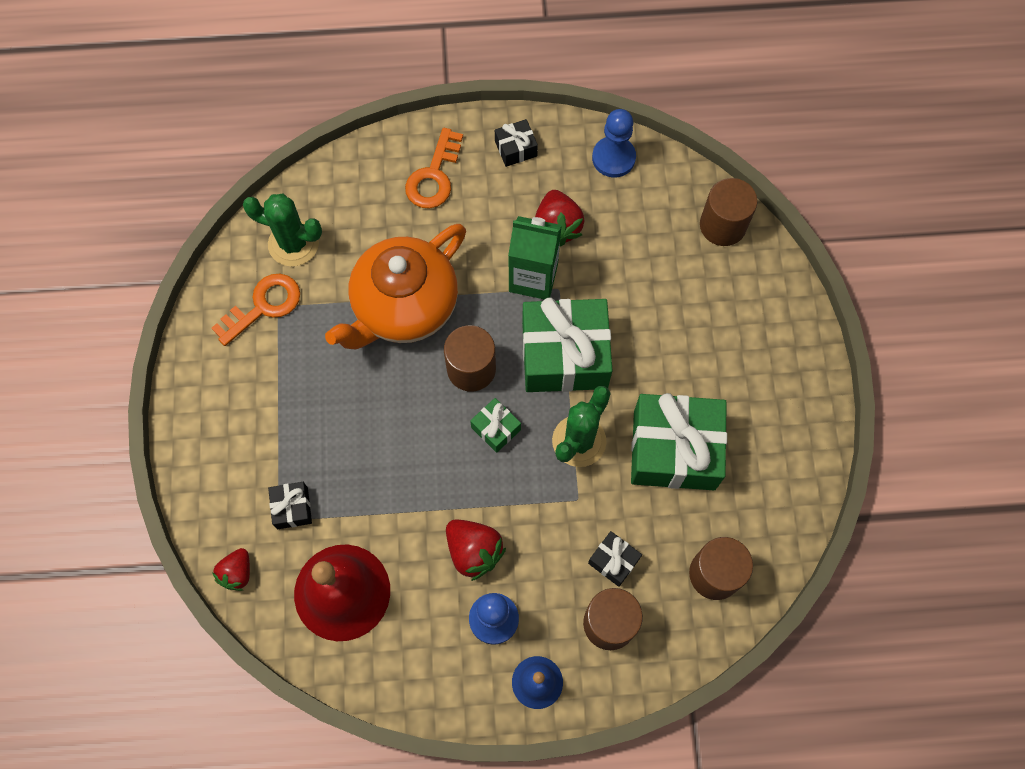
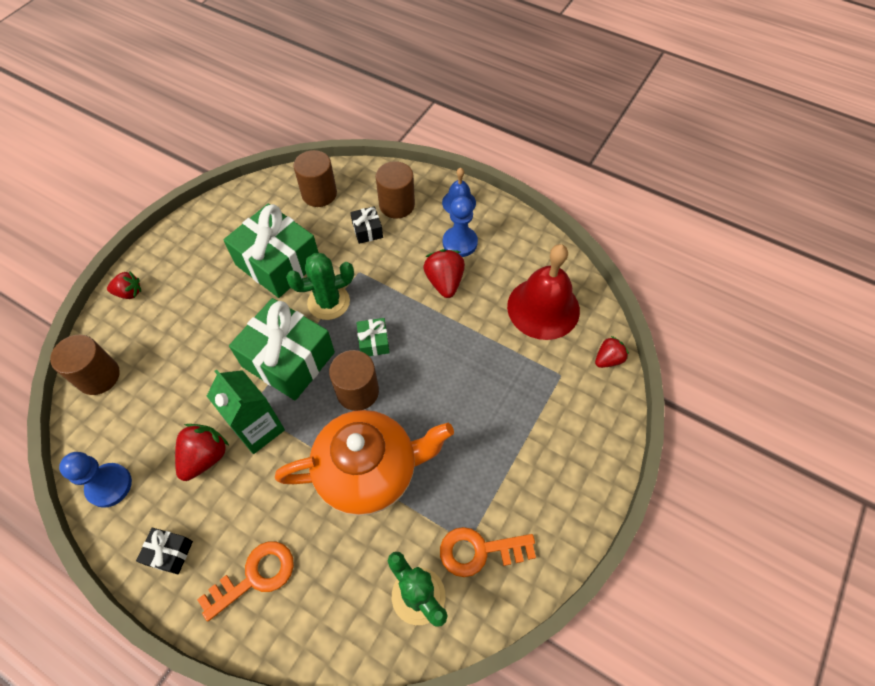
camera: 145 degrees left, 10 degrees down
(292, 508) = (547, 377): black gift -> none
(788, 314) = (129, 293): none -> red strawberry

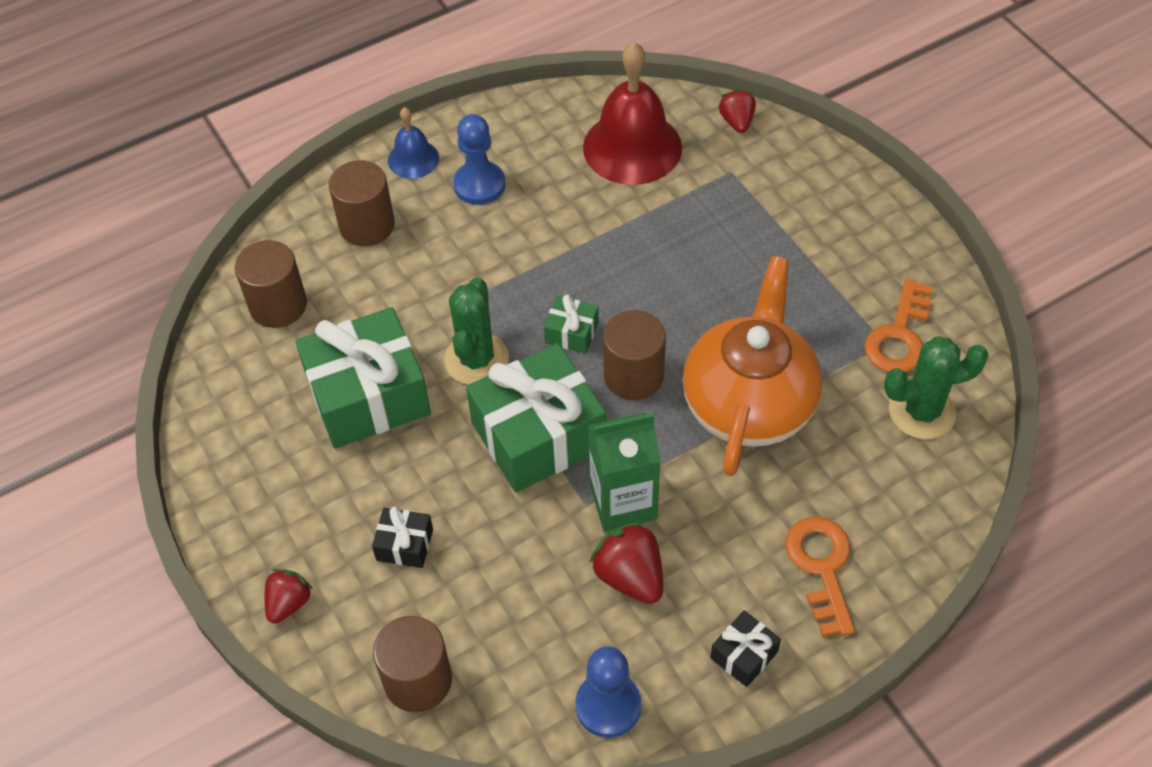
camera: 60 degrees left, 5 degrees down
(367, 230) = (387, 274): black gift -> black gift (404, 545)
(444, 282) = (529, 225): red strawberry -> none

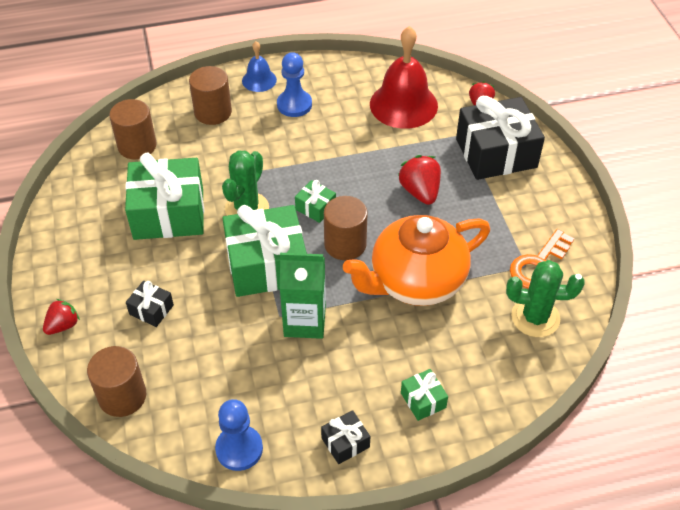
camera: 15 degrees right, 5 degrees down
(630, 576) = (289, 370): red strawberry -> red strawberry (420, 192)
(749, 404) = (416, 281): orange teapot -> orange teapot turned 150 degrees counterclockwise
(785, 188) = (496, 153): none -> black gift
(821, 567) = (423, 400): orange key -> green gift

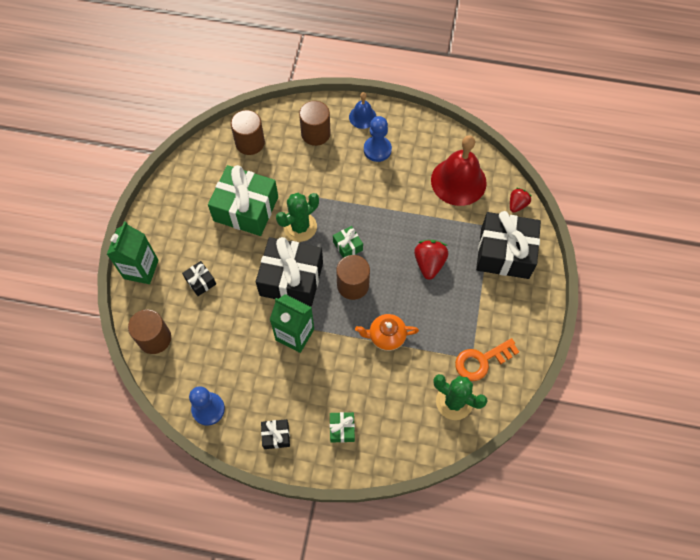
camera: 25 degrees right, 15 degrees up
(63, 325) = (141, 269): red strawberry -> green carton
(267, 265) = (291, 279): green gift -> black gift
(416, 281) = (386, 336): orange teapot -> orange teapot, size x0.51

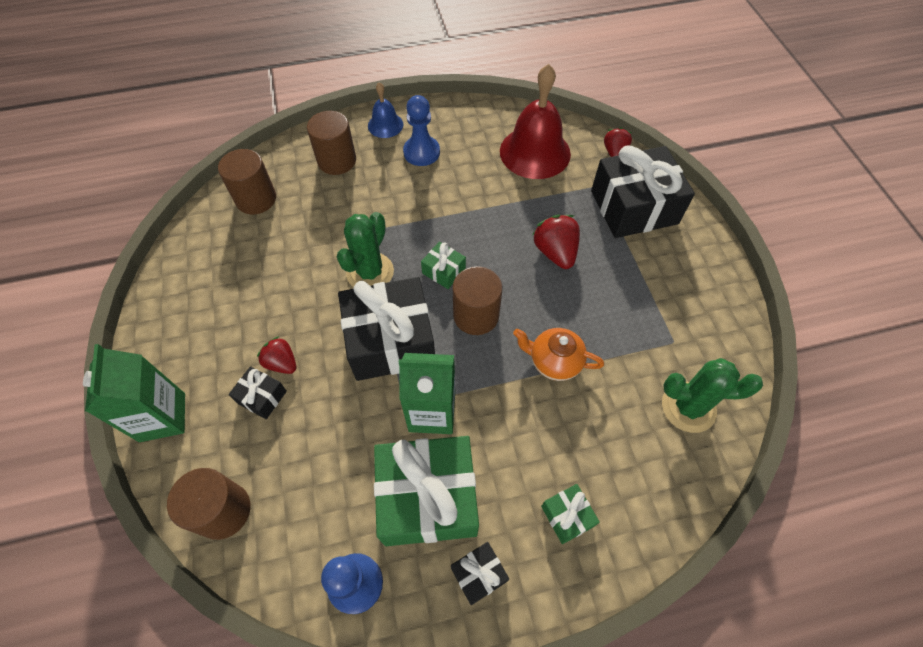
camera: 25 degrees left, 5 degrees down
(220, 265) = (282, 363): none -> red strawberry
(246, 209) = (286, 278): green gift -> green gift (428, 497)
(386, 336) = (554, 361): orange teapot -> orange teapot turned 45 degrees clockwise
(481, 361) = (687, 340): orange key -> none

